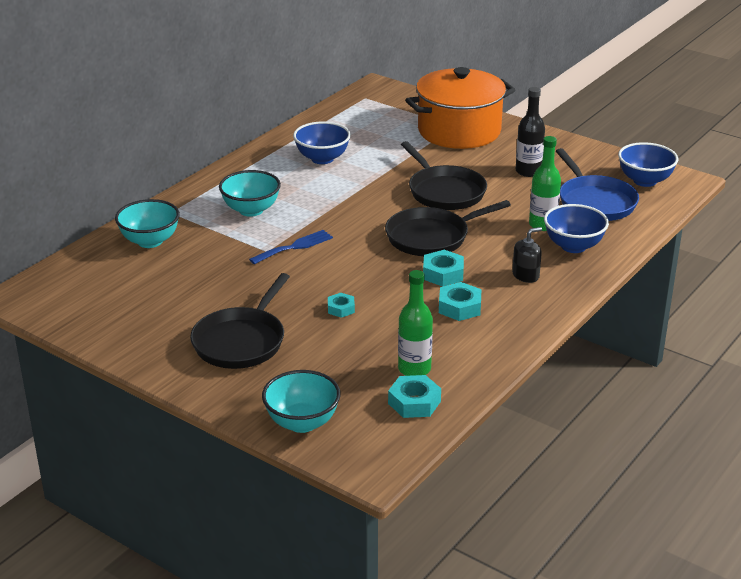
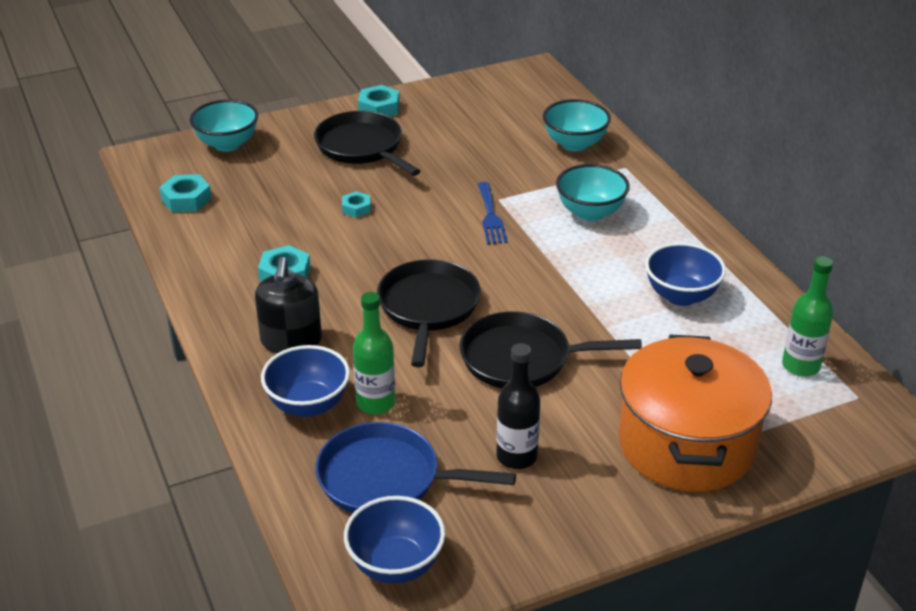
camera: 120 degrees right, 5 degrees up
(414, 369) = (226, 215): green bottle -> green bottle (800, 366)
(443, 274) = (351, 287): turquoise nut -> turquoise nut (379, 108)
(525, 275) = (291, 340): black soap dispenser -> black soap dispenser, size x1.59

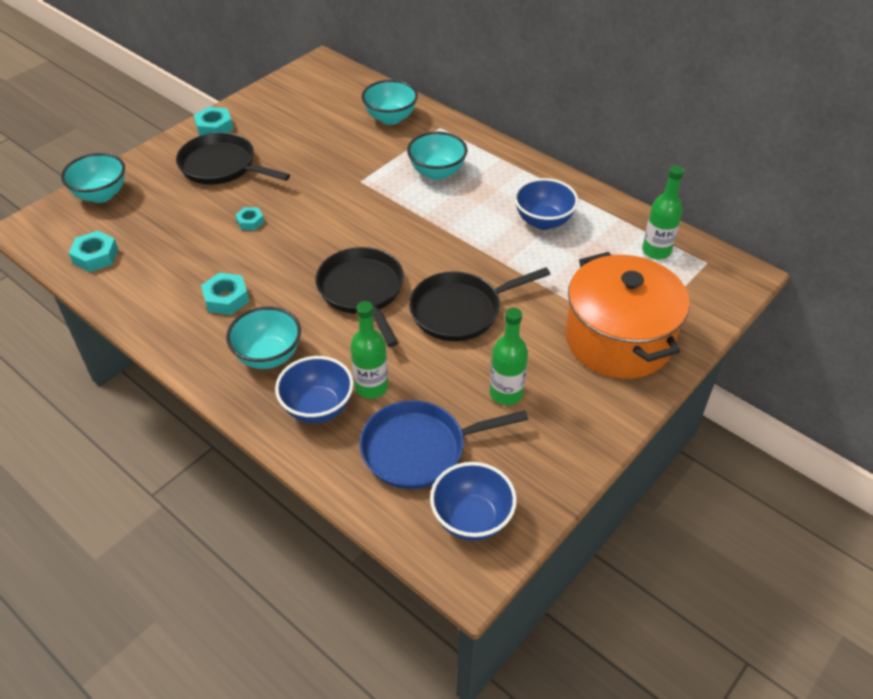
camera: 25 degrees left, 10 degrees up
(291, 340) = (268, 356): black soap dispenser -> turquoise bowl
(490, 216) = (363, 198): blue fork -> none
(516, 456) = (506, 393): black bottle -> green bottle

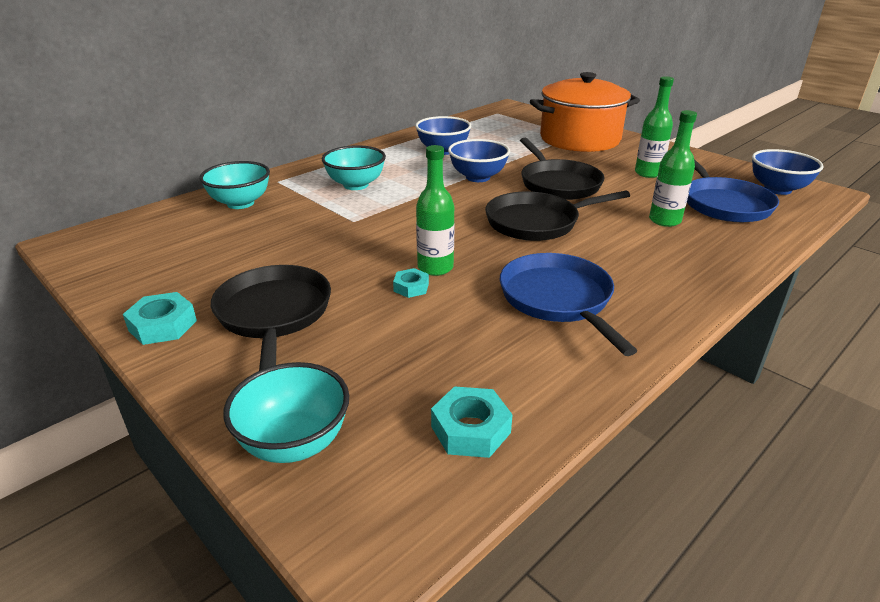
camera: 85 degrees left, 15 degrees down
(222, 166) = (274, 314): black pan -> black pan turned 135 degrees clockwise
(226, 298) = (558, 299): turquoise nut -> blue pan
(268, 356) = (645, 270): turquoise bowl -> none
(318, 408) = (703, 244): blue bowl -> blue bowl (478, 177)
(656, 251) = (484, 123): green bottle -> green bottle (435, 268)

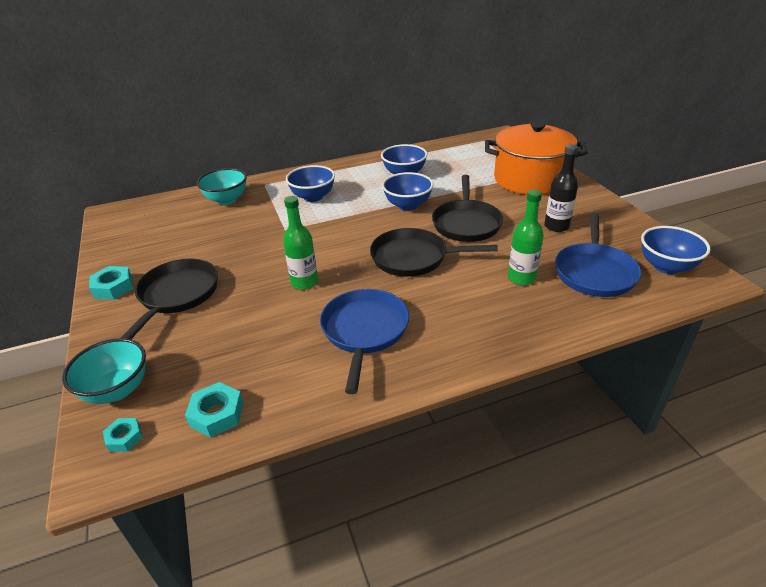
camera: 25 degrees right, 5 degrees up
(356, 185) = (313, 197): turquoise bowl -> blue bowl
(411, 287) = (274, 295): turquoise nut -> turquoise nut (124, 438)
(648, 173) = (556, 226): green bottle -> black bottle

